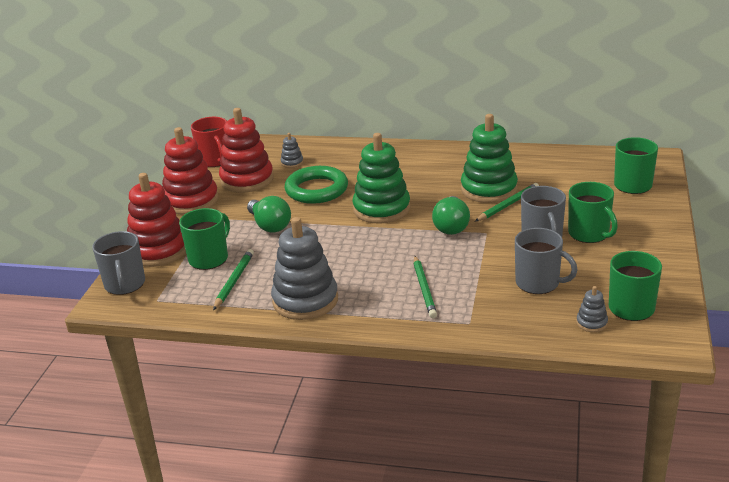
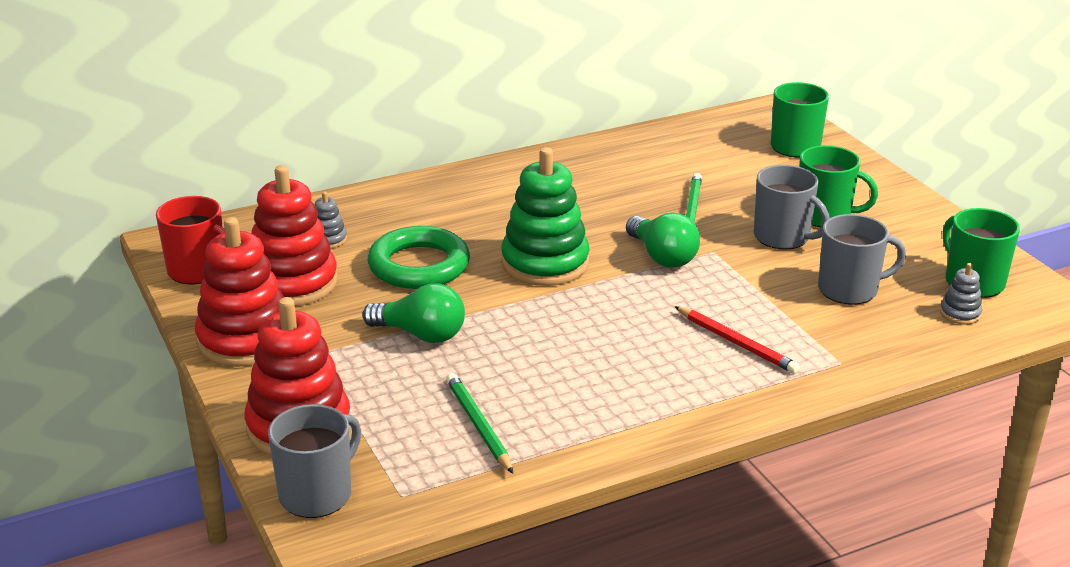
camera: 40 degrees left, 0 degrees up
(125, 284) = (317, 494): grey mug -> grey mug turned 90 degrees counterclockwise
(209, 258) = (396, 409): green mug -> none
(305, 301) = (613, 413): grey stacking toy -> none
(424, 289) = (736, 343): green pencil -> red pencil
(489, 189) = (643, 198): green stacking toy -> none

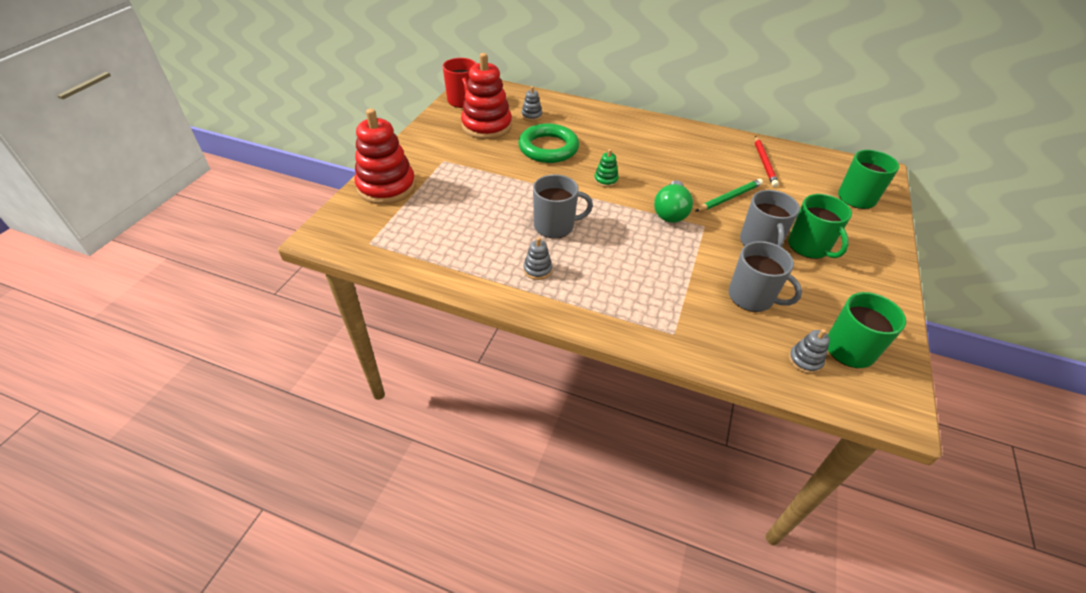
camera: 45 degrees right, 15 degrees up
(245, 340) = (430, 139): red stacking toy -> none
(317, 494) = (344, 219): grey mug -> grey mug (555, 226)
(421, 334) = (496, 179): green light bulb -> none
(478, 425) = (448, 235): green pencil -> none
(545, 263) = (605, 180): green stacking toy -> green stacking toy, size x0.43
(633, 393) = (537, 270): none -> grey stacking toy
(736, 343) = (633, 281): red pencil -> red pencil (764, 163)

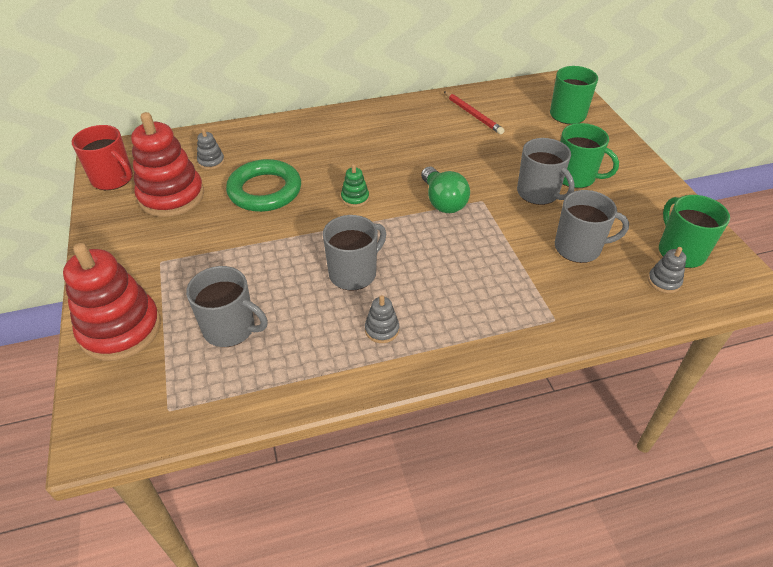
camera: 35 degrees left, 0 degrees up
(445, 218) = (230, 328): none -> grey mug
(729, 197) = (476, 162): green pencil -> none

